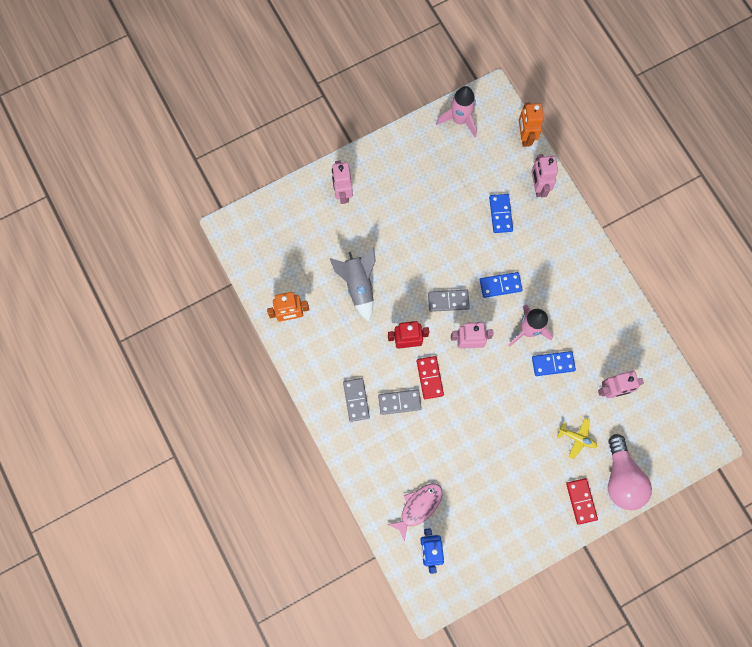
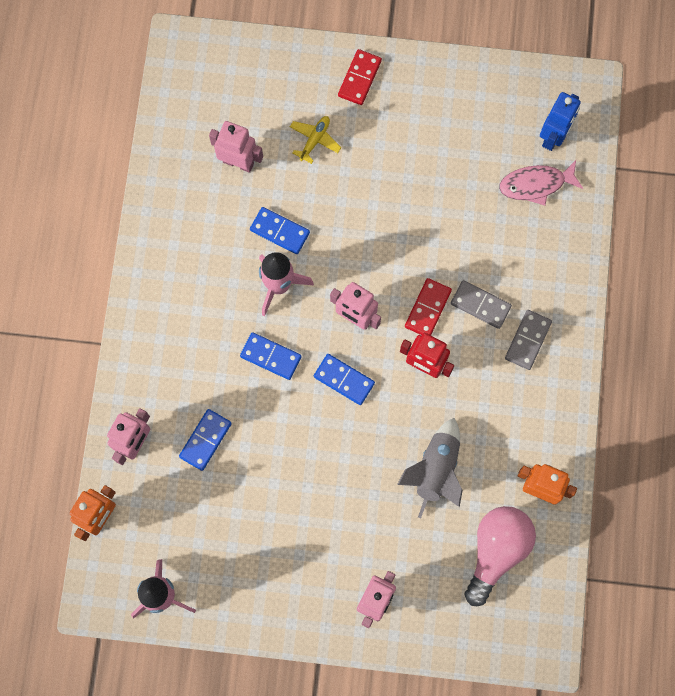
camera: 145 degrees left, 0 degrees up
(448, 301) = (344, 380): grey domino -> blue domino
(577, 438) = (315, 140): yellow plane -> yellow plane turned 60 degrees clockwise
(621, 478) = (300, 72): pink light bulb -> pink light bulb (496, 551)

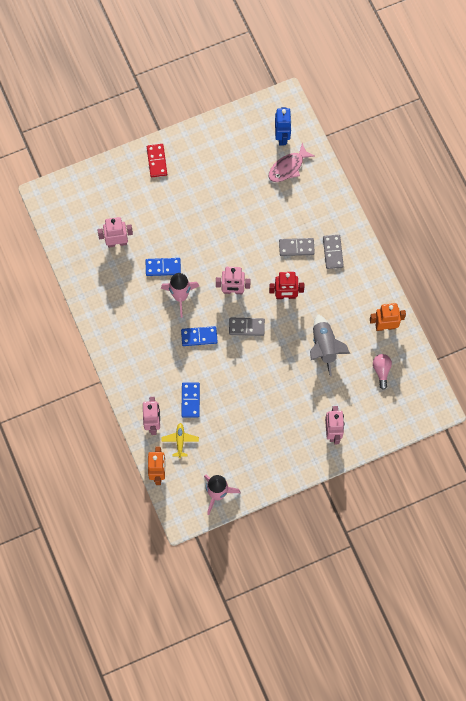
camera: 30 degrees left, 5 degrees down
(315, 140) = (152, 208): yellow plane -> yellow plane (180, 441)
(344, 380) = (246, 327): blue domino -> grey domino
(428, 309) = (269, 265): red domino -> none
(496, 551) = (381, 371): pink light bulb -> pink light bulb, size x0.54

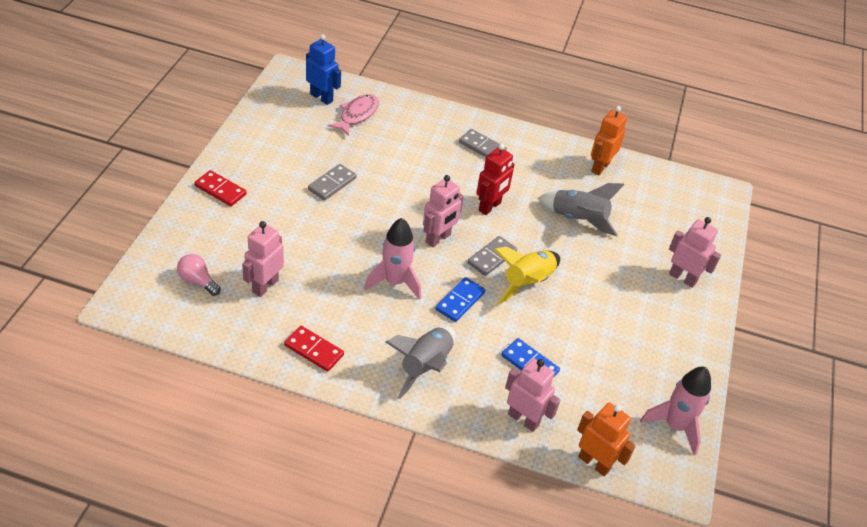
camera: 55 degrees left, 25 degrees down
(101, 299) = (314, 350): none -> red domino
(141, 355) = (425, 366): none -> grey rocket
(163, 267) = (343, 271): blue domino -> none
(180, 441) = (572, 411): yellow plane -> none
(246, 358) = (527, 282): none -> yellow rocket
(288, 167) = (357, 115): pink fish -> pink fish turned 150 degrees counterclockwise
(296, 247) = (447, 165): grey domino -> grey domino (332, 184)
(381, 371) = (646, 200): pink light bulb -> pink light bulb (198, 281)

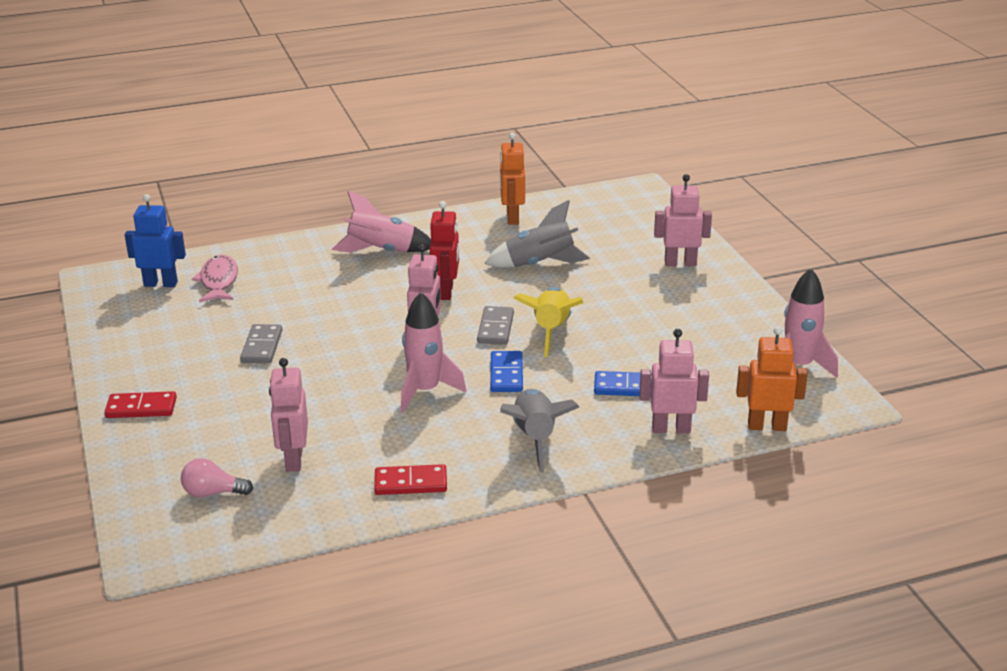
camera: 30 degrees left, 15 degrees down
(482, 147) = (382, 251): grey domino -> pink rocket

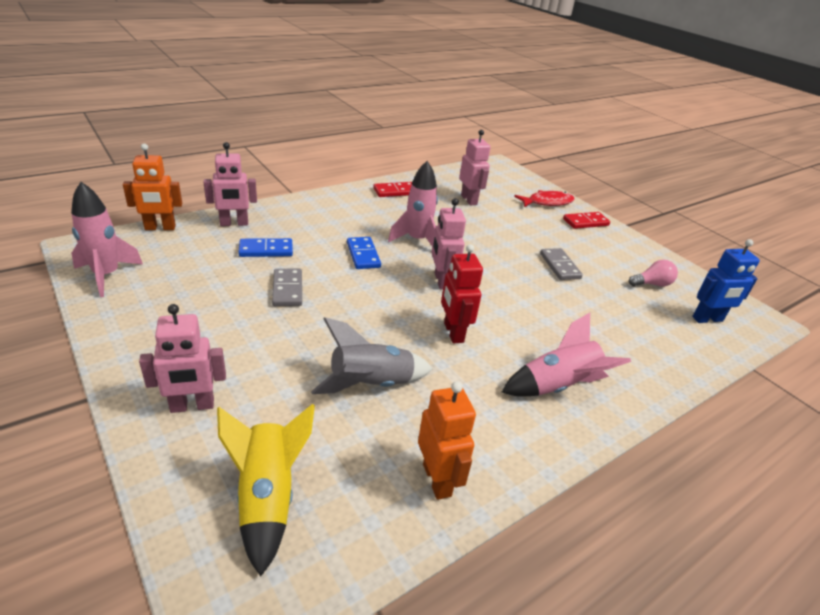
camera: 160 degrees right, 5 degrees up
(159, 449) = (547, 202): none -> red fish
(213, 493) = (496, 185): pink light bulb -> pink light bulb (652, 284)
(219, 281) = (666, 327): pink fish -> none
(495, 328) = (387, 295): grey domino -> grey domino (287, 289)
(535, 438) = (329, 215): grey rocket -> none
(551, 330) = (336, 296): yellow rocket -> yellow rocket (267, 498)

